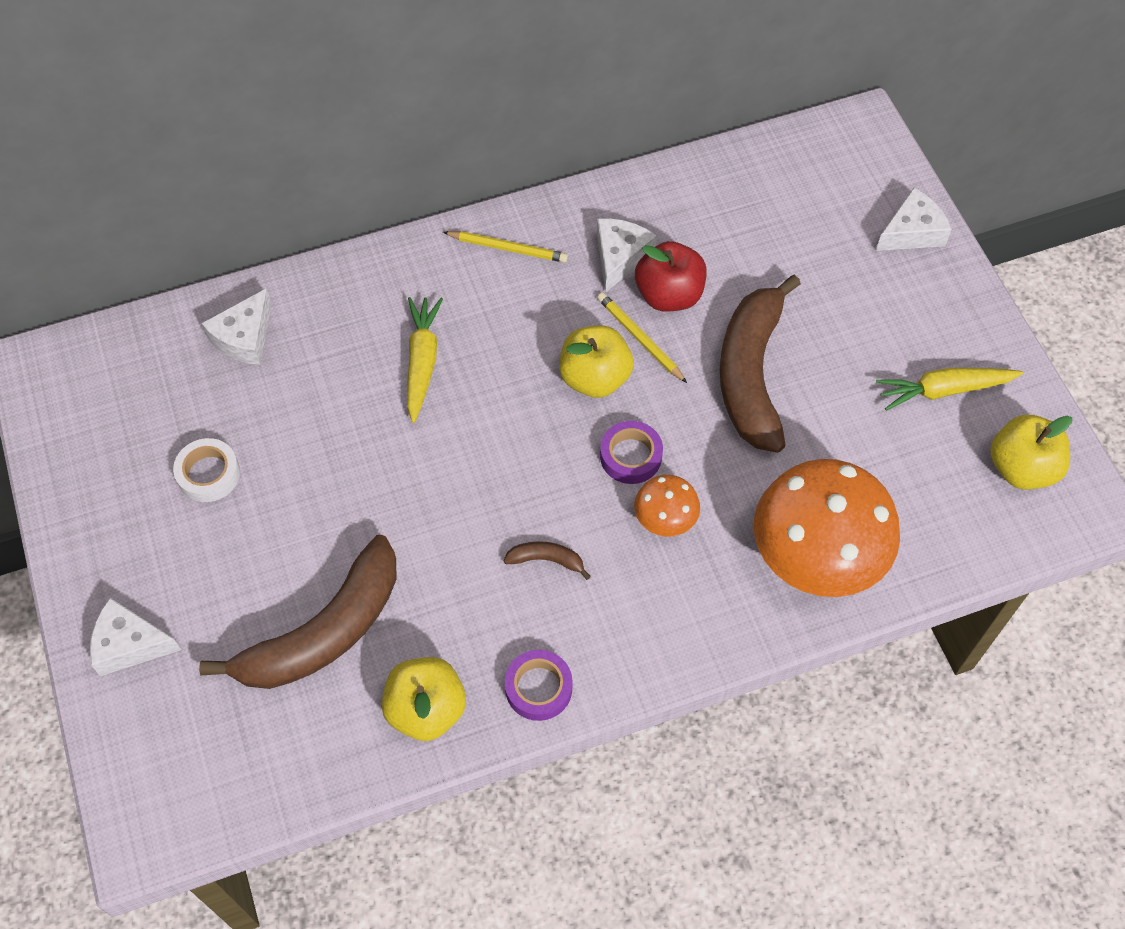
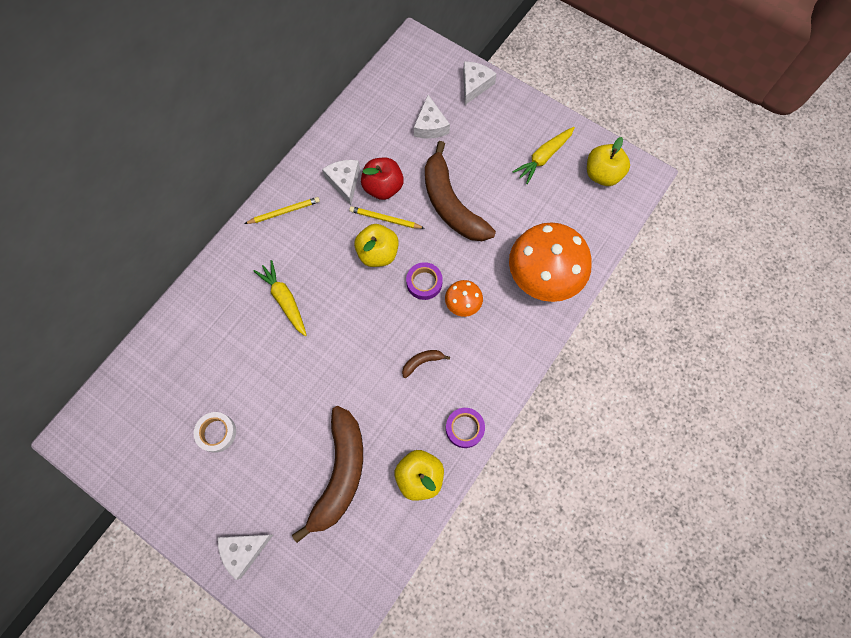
camera: 35 degrees left, 10 degrees up
(244, 337) = (179, 347): white cheese -> white cheese (430, 125)

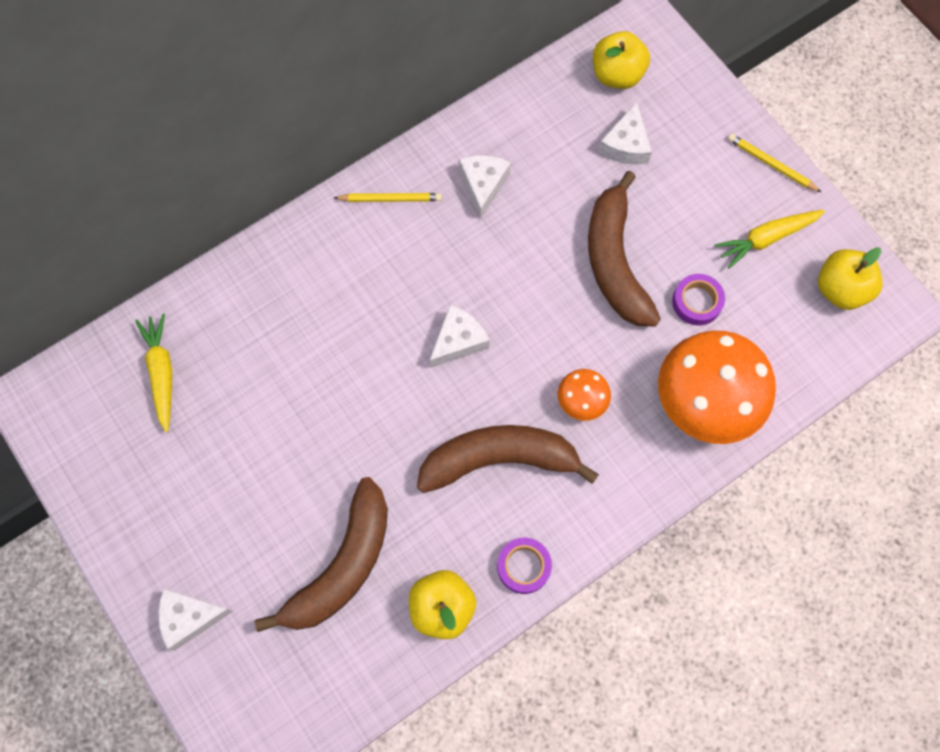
camera: 20 degrees right, 0 degrees up
(216, 433) = (206, 457): white tape -> none
(285, 300) = (350, 316): yellow carrot -> yellow carrot (162, 373)
(378, 253) = (493, 295): yellow apple -> yellow apple (617, 75)
(383, 187) = (531, 209): red apple -> none
(385, 219) = (519, 253): yellow pencil -> yellow pencil (771, 164)
(422, 362) = (499, 460): brown banana -> brown banana, size x2.50
(424, 283) = (540, 355): purple tape -> purple tape (697, 302)
(475, 85) = (708, 107): white cheese -> white cheese (458, 341)

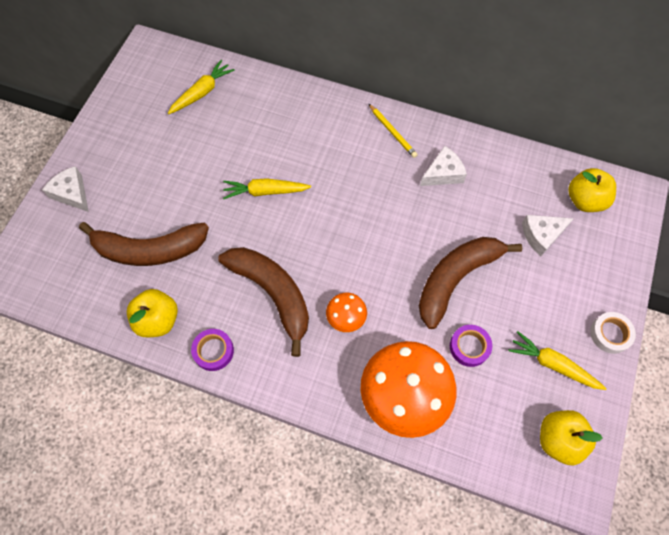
camera: 55 degrees right, 5 degrees down
(363, 386) = (265, 191): none -> yellow carrot
(458, 341) = (332, 223): white cheese -> none
(771, 164) = (610, 334): yellow pencil -> white tape

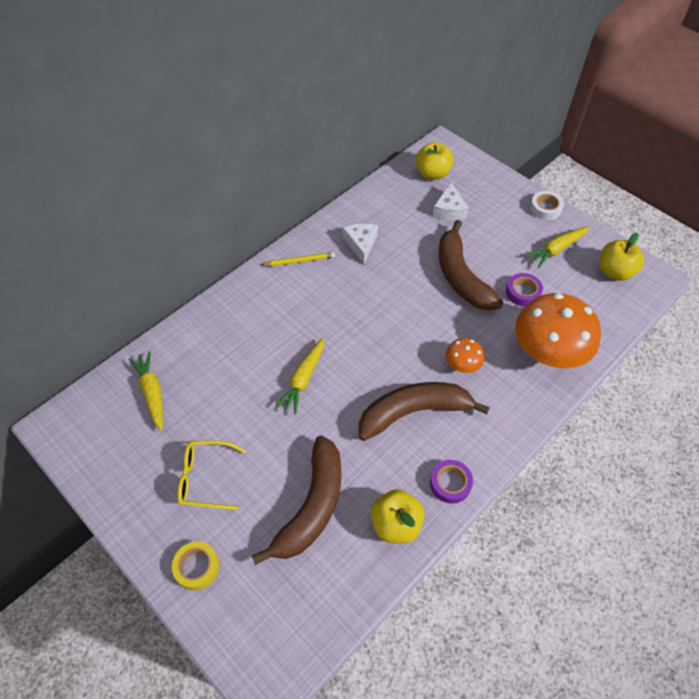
camera: 65 degrees left, 10 degrees down
(72, 193) = (197, 567): white cheese -> yellow tape
(144, 164) = (205, 478): none -> yellow glasses

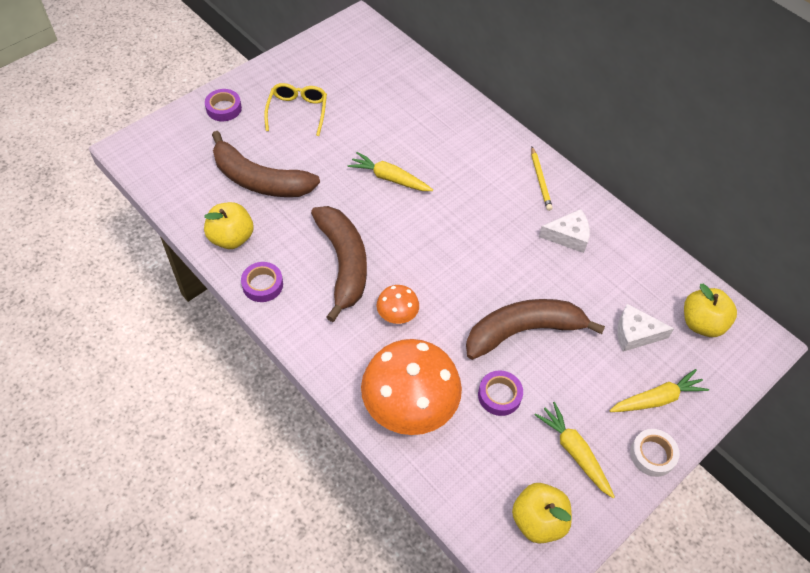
camera: 90 degrees right, 0 degrees up
(152, 393) = (384, 76): yellow carrot -> yellow carrot (656, 399)
(197, 567) = (224, 108): yellow tape -> purple tape

